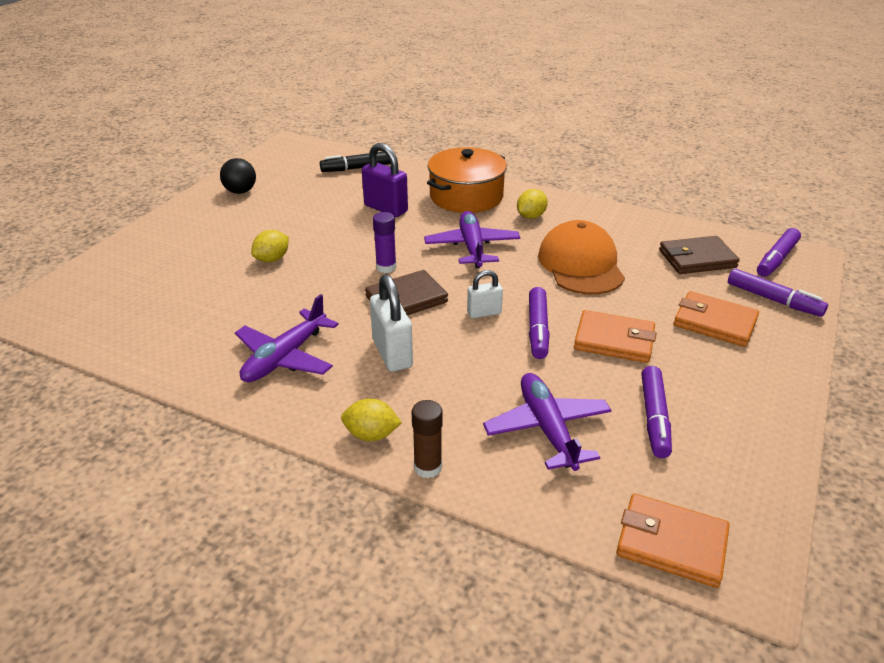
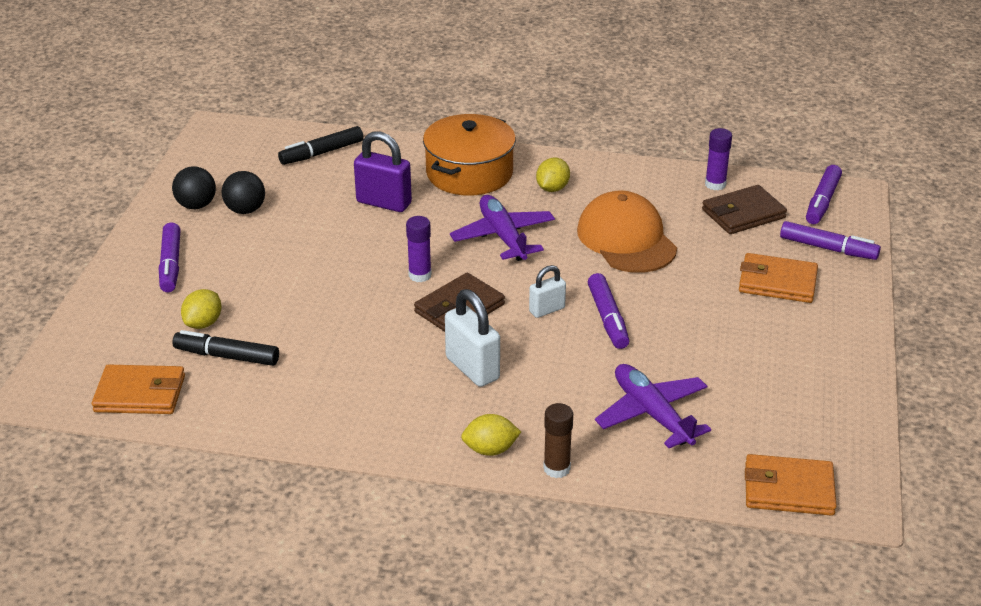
camera: 15 degrees left, 0 degrees up
(189, 307) = (227, 356): none -> black marker
(272, 259) = (286, 286): yellow lemon -> yellow lemon (203, 323)
(275, 199) = (245, 210): none -> black ball
(285, 357) = (364, 391): purple plane -> none
(614, 340) = (686, 317): orange wallet -> orange wallet (140, 394)
(654, 418) = (745, 386): purple marker -> purple marker (170, 265)
(677, 232) = (715, 184): none -> purple glue stick

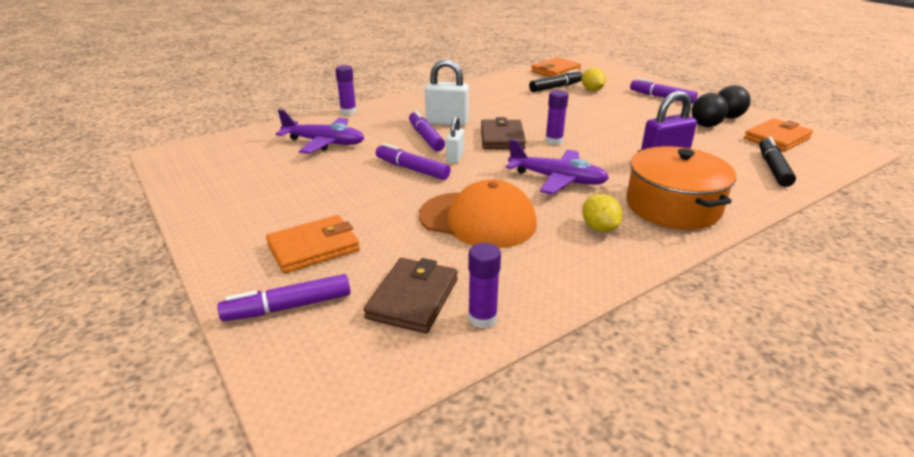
camera: 135 degrees right, 5 degrees down
(490, 450) = (388, 106): yellow lemon -> none
(556, 468) = (348, 111): brown glue stick -> purple glue stick
(788, 489) = (212, 145): orange wallet -> orange wallet (776, 138)
(822, 202) = (340, 370): purple marker -> purple marker (426, 137)

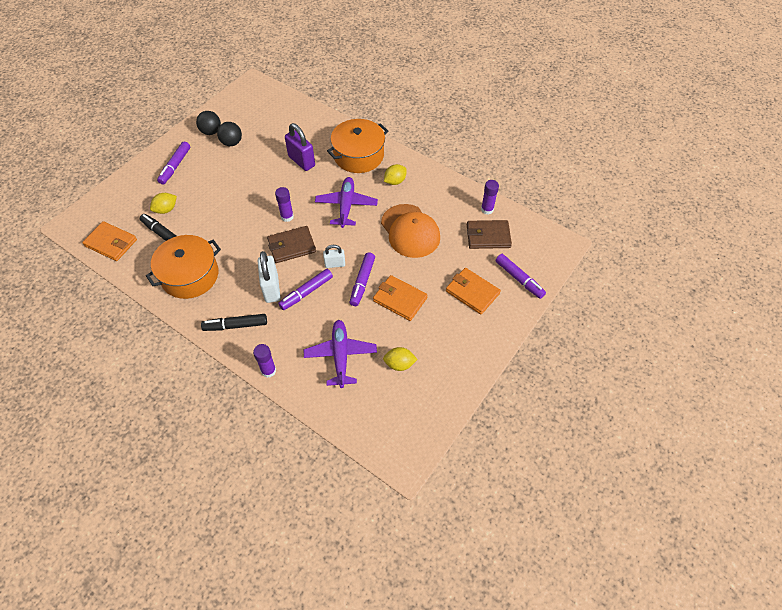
camera: 110 degrees left, 25 degrees up
(272, 171) = (399, 364): none -> yellow lemon
(477, 220) = (410, 231): orange cap -> orange cap turned 150 degrees clockwise
(493, 93) = (190, 275): none -> orange pot
(773, 168) = (293, 116): black marker -> black marker (235, 325)
(776, 138) = (245, 112): orange wallet -> orange wallet (400, 299)

